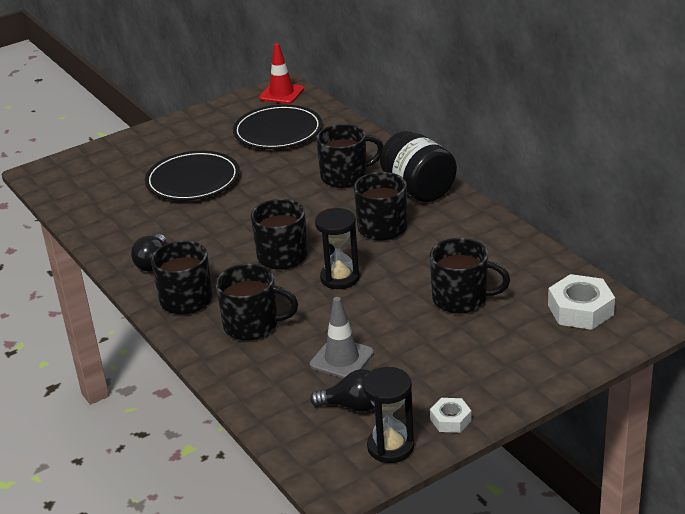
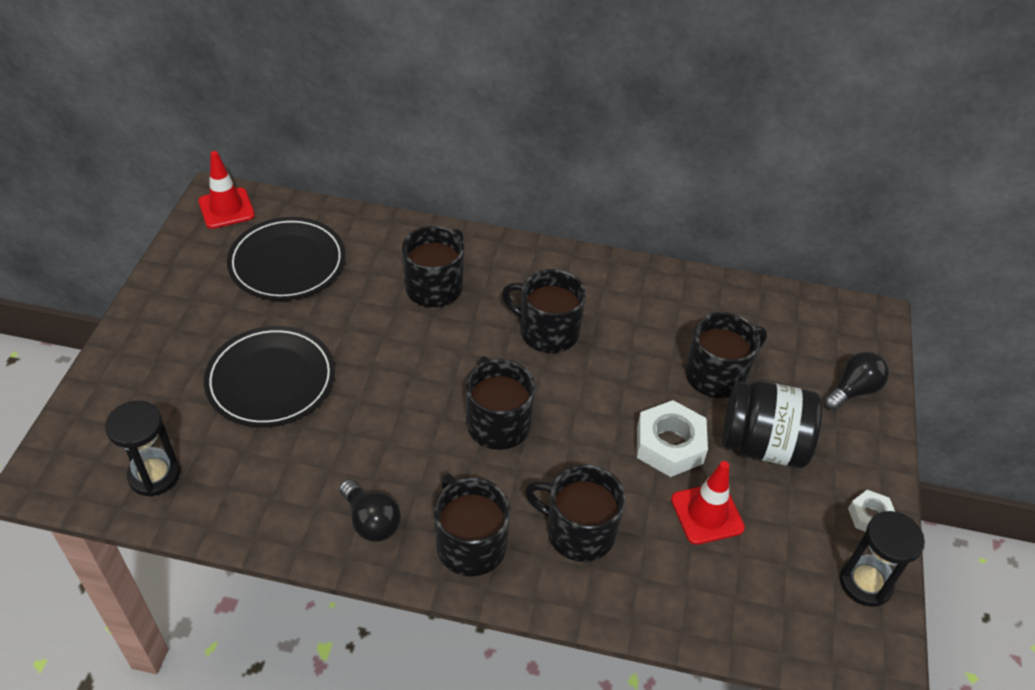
camera: 50 degrees left, 15 degrees up
(252, 325) = (578, 531): black mug -> black mug turned 120 degrees counterclockwise
(340, 278) = (586, 418): black hourglass -> black hourglass (154, 475)
(342, 359) = (707, 514): grey traffic cone -> red traffic cone
(353, 406) = (782, 561): black light bulb -> black light bulb (853, 390)
(418, 190) = (525, 267): black jar -> black jar (763, 445)
(580, 310) = (815, 329): white nut -> white nut (669, 445)

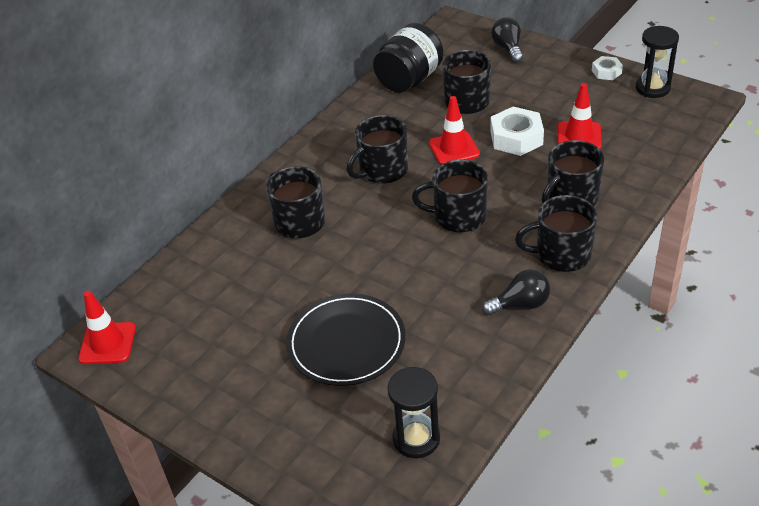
camera: 60 degrees left, 5 degrees down
(287, 262) = (210, 310): black plate -> none
(617, 387) = (454, 149): none -> red traffic cone
(763, 445) = (534, 98): black jar -> black jar (409, 80)

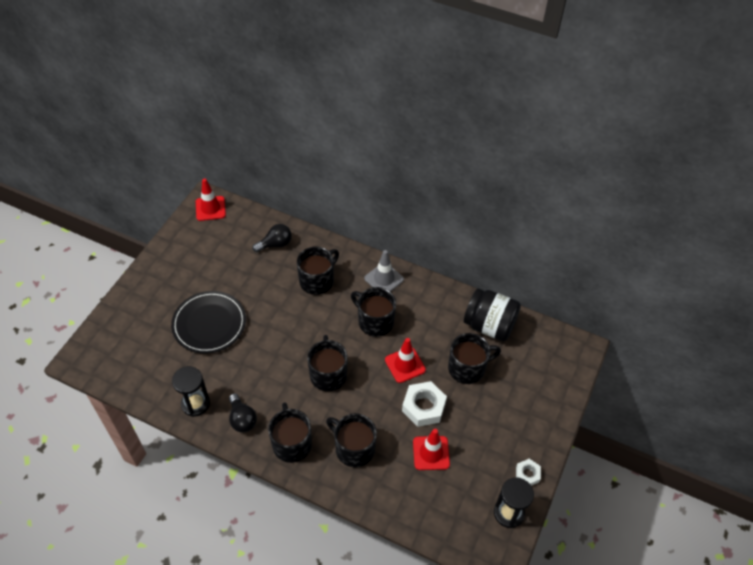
camera: 75 degrees right, 10 degrees up
(315, 159) = (384, 279): none -> grey traffic cone
(416, 439) = (135, 369): black hourglass -> black hourglass (195, 404)
(508, 48) = (548, 394): black light bulb -> black light bulb (275, 244)

